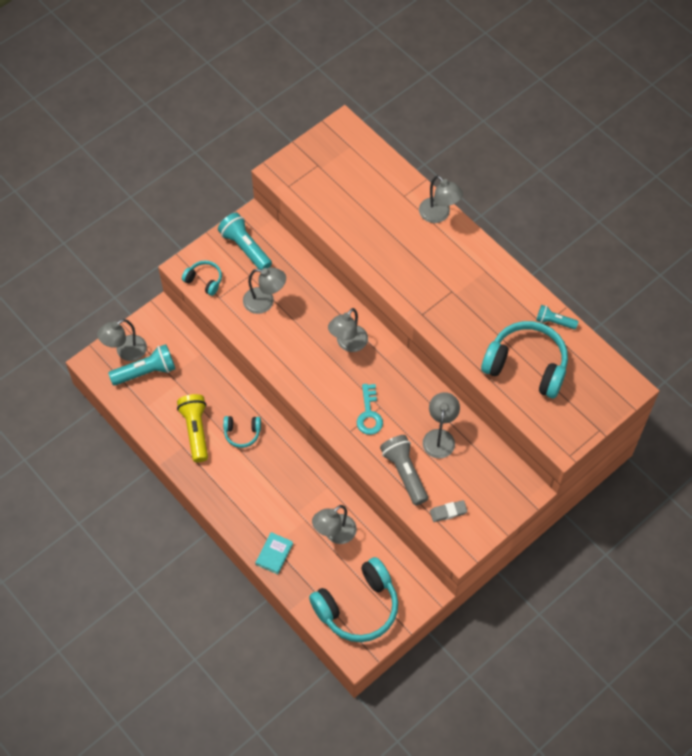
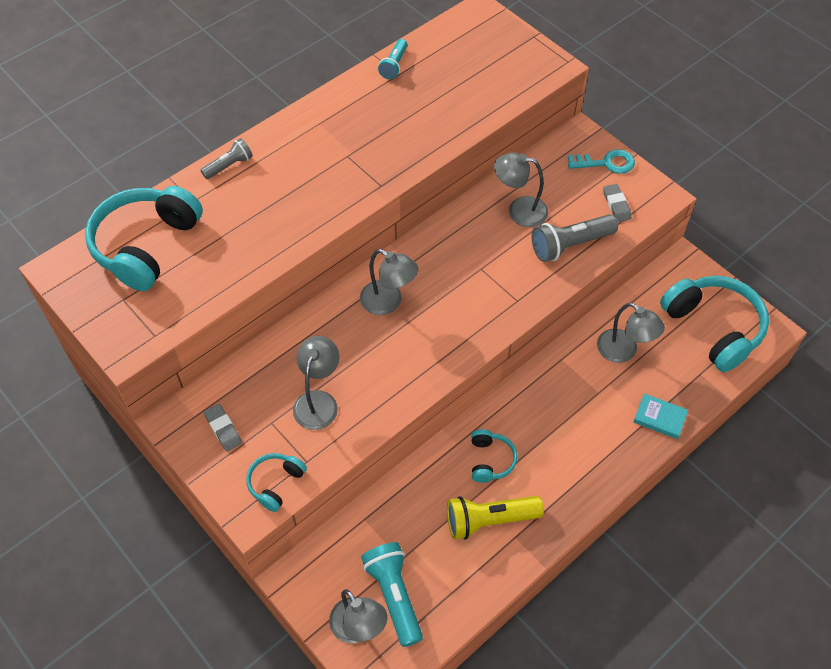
camera: 90 degrees left, 5 degrees down
(245, 248) = (223, 429): turquoise flashlight -> grey eraser
(369, 414) = (491, 280): turquoise key -> turquoise key (606, 163)
(439, 215) = (229, 166): grey lamp -> grey flashlight
(526, 366) = (454, 91): turquoise headphones -> turquoise headphones (146, 245)

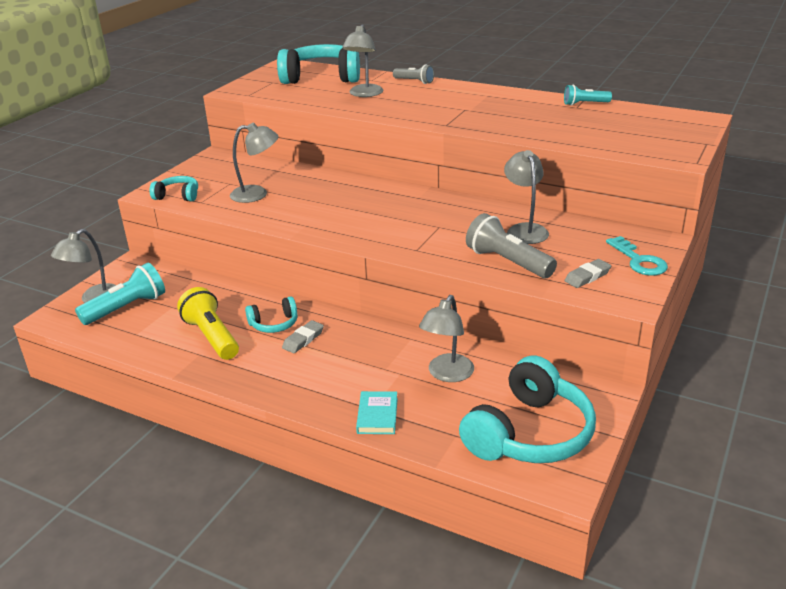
camera: 70 degrees right, 25 degrees down
(223, 429) = (216, 170): grey eraser -> grey eraser (303, 339)
(388, 302) = (369, 198): grey lamp -> grey lamp (364, 94)

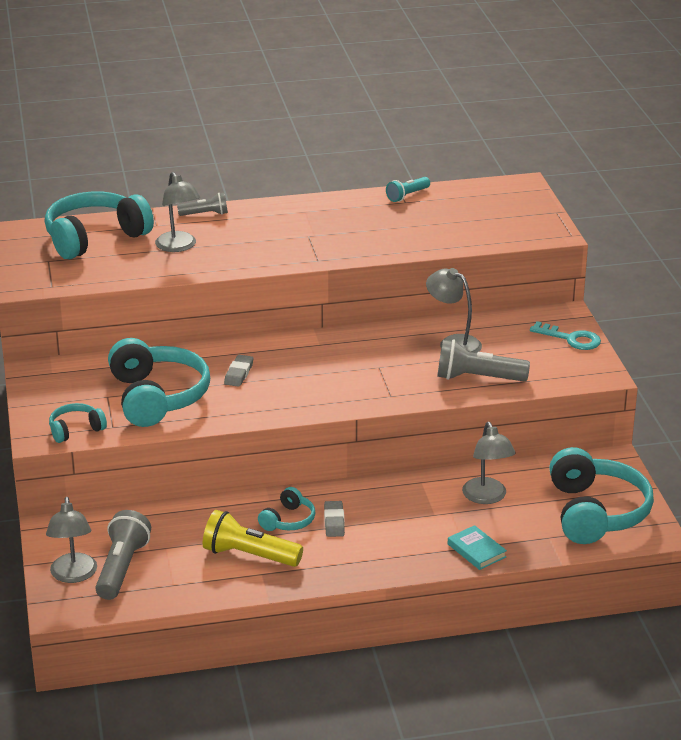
camera: 40 degrees left, 0 degrees up
(126, 308) = (121, 568): turquoise flashlight -> grey flashlight
(257, 194) = (157, 397): grey lamp -> turquoise headphones
(587, 276) = (550, 367): grey eraser -> grey eraser (239, 373)

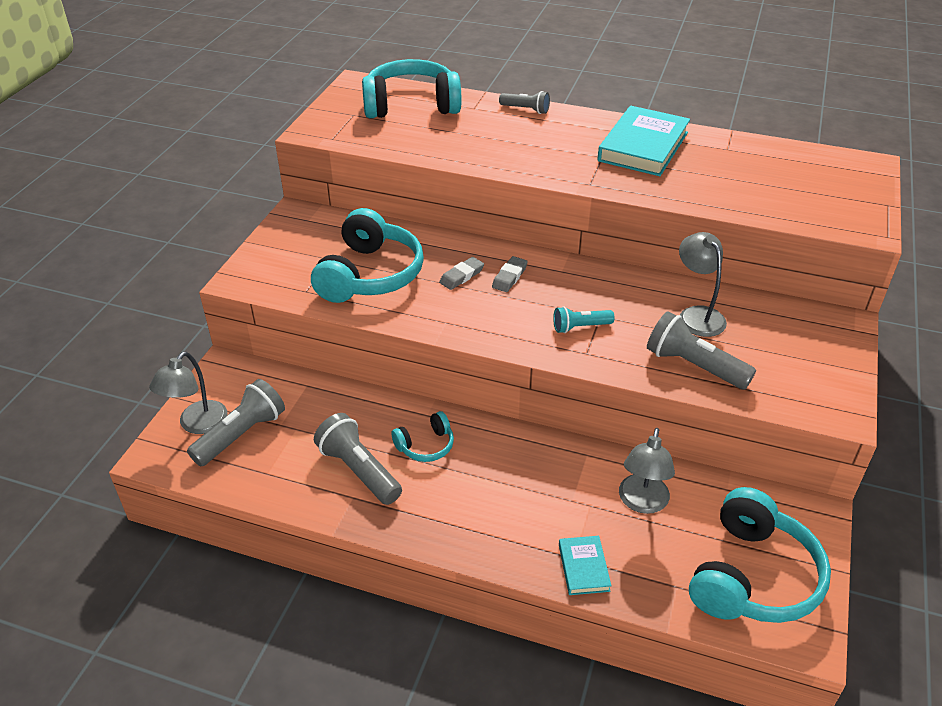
camera: 30 degrees right, 10 degrees up
(76, 430) = (273, 283): turquoise headphones -> none
(179, 246) = (474, 133): grey lamp -> none
(249, 555) = (359, 471): yellow flashlight -> grey flashlight
(334, 522) = (466, 466): grey eraser -> grey eraser (509, 277)
(335, 218) = (643, 146): none -> turquoise book
(407, 196) = (735, 143): turquoise flashlight -> turquoise flashlight (580, 327)
(570, 339) = (833, 354): turquoise key -> none

